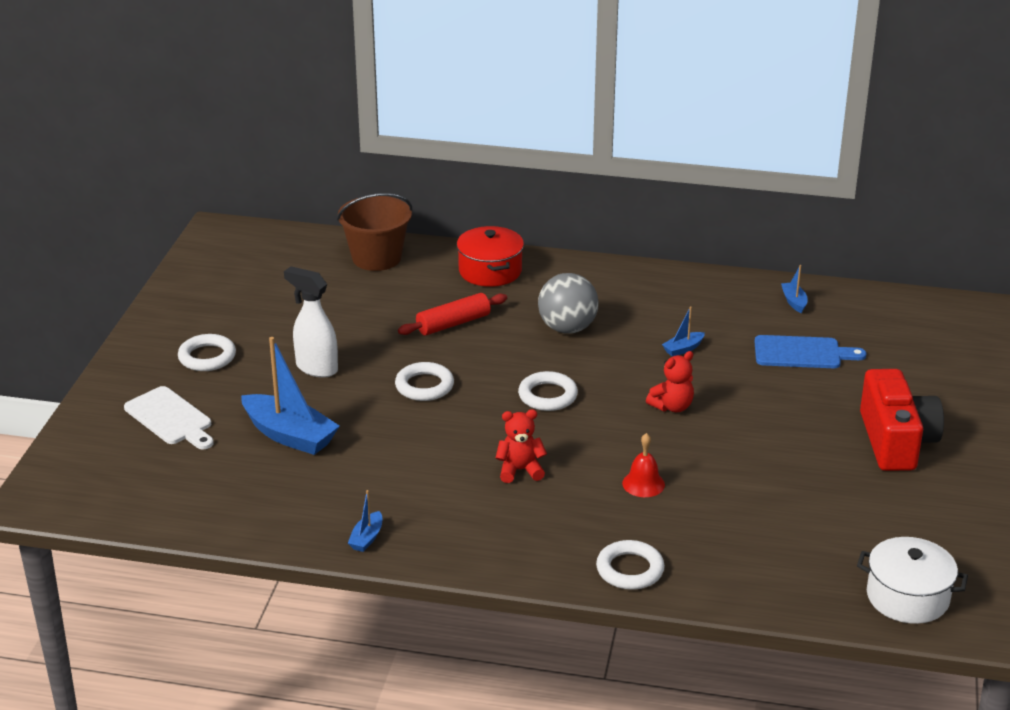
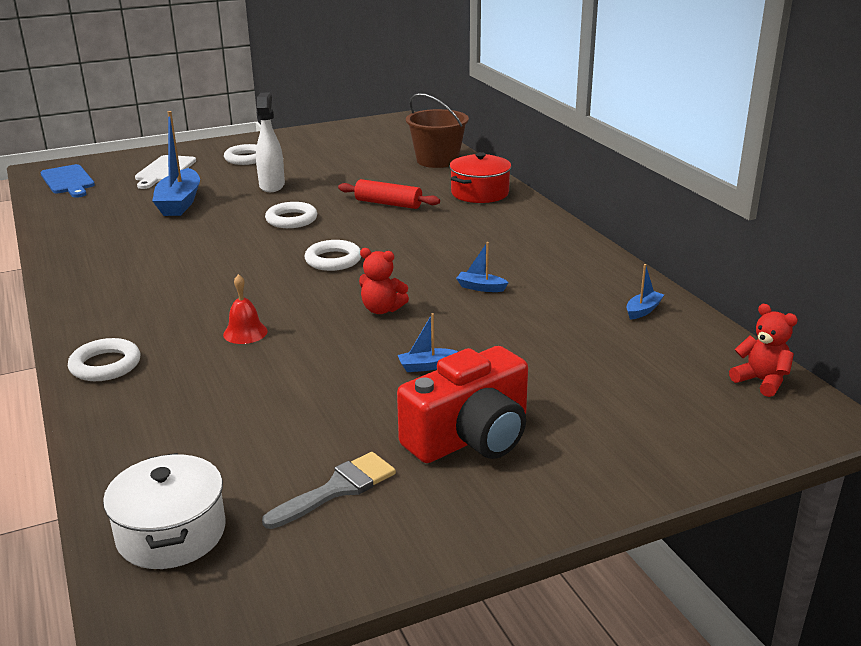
camera: 55 degrees right, 5 degrees down
(366, 538) = (72, 260): blue boat -> blue boat (426, 366)
(520, 470) = (213, 281): red teddy bear -> red teddy bear (761, 381)
(567, 328) = (442, 238): grey ball -> none
(802, 353) = (560, 340): blue cutting board -> blue cutting board (68, 181)
(912, 514) = (337, 489): none -> grey brush

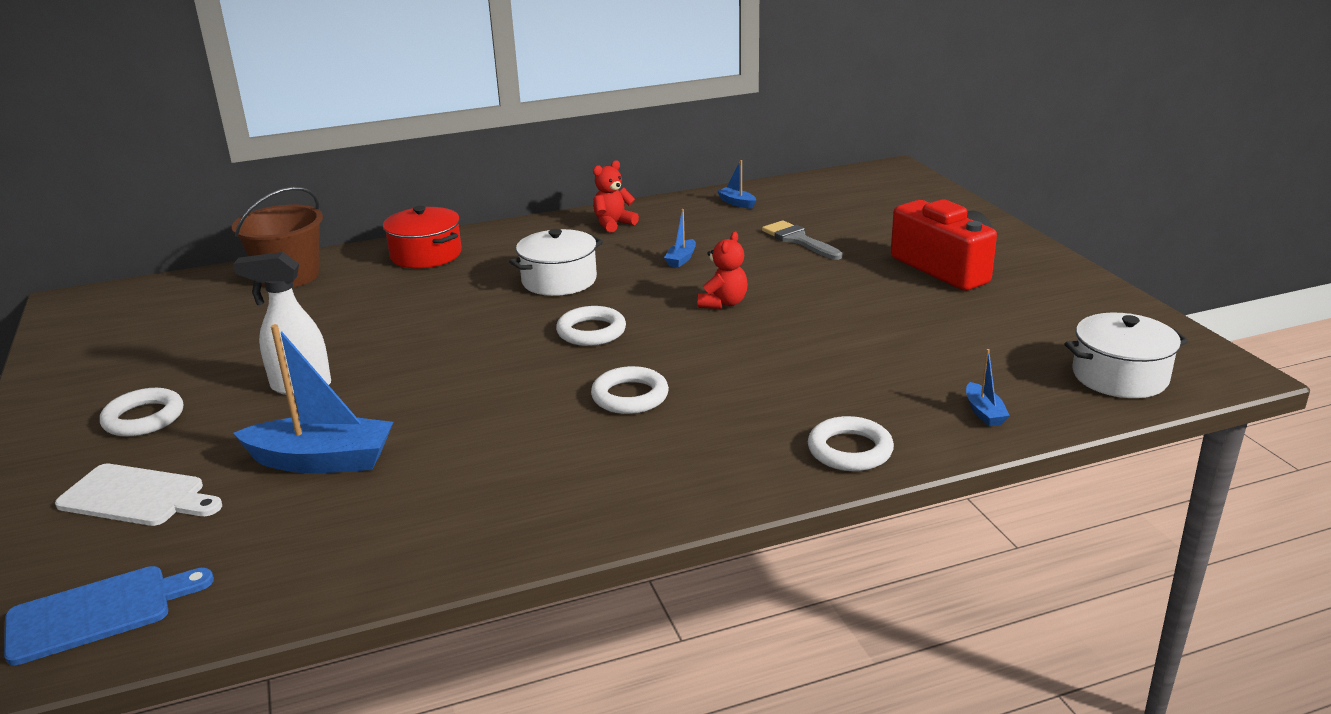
camera: 85 degrees left, 0 degrees up
(245, 332) = (771, 371): red bell -> none
(291, 219) = (447, 364): white ring -> white ring (630, 396)
(337, 489) = (1032, 314): grey brush -> grey brush (798, 240)
(388, 204) = (428, 304): red rolling pin -> none
(426, 366) = (837, 283): blue boat -> blue boat (984, 412)
(431, 242) = (559, 280): none -> white pot
(761, 381) = (848, 179): red teddy bear -> red teddy bear (613, 224)

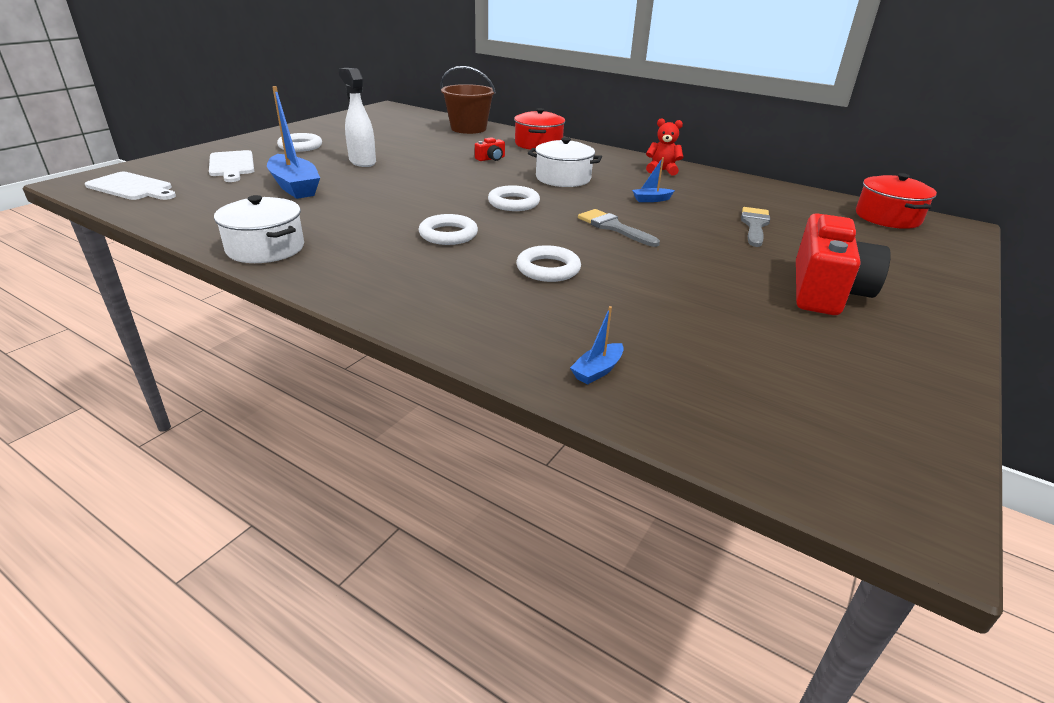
camera: 50 degrees right, 5 degrees up
(98, 612) = (132, 187): blue cutting board -> white cutting board
(430, 299) = (491, 159): none -> red camera
(723, 303) = (613, 227): red teddy bear -> grey brush
(737, 203) = (768, 193): blue boat -> none
(848, 184) = (887, 217): none -> red pot
(850, 450) = (464, 325): white ring -> white ring (548, 269)
(1119, 376) = (777, 434): white pot -> white pot (265, 248)

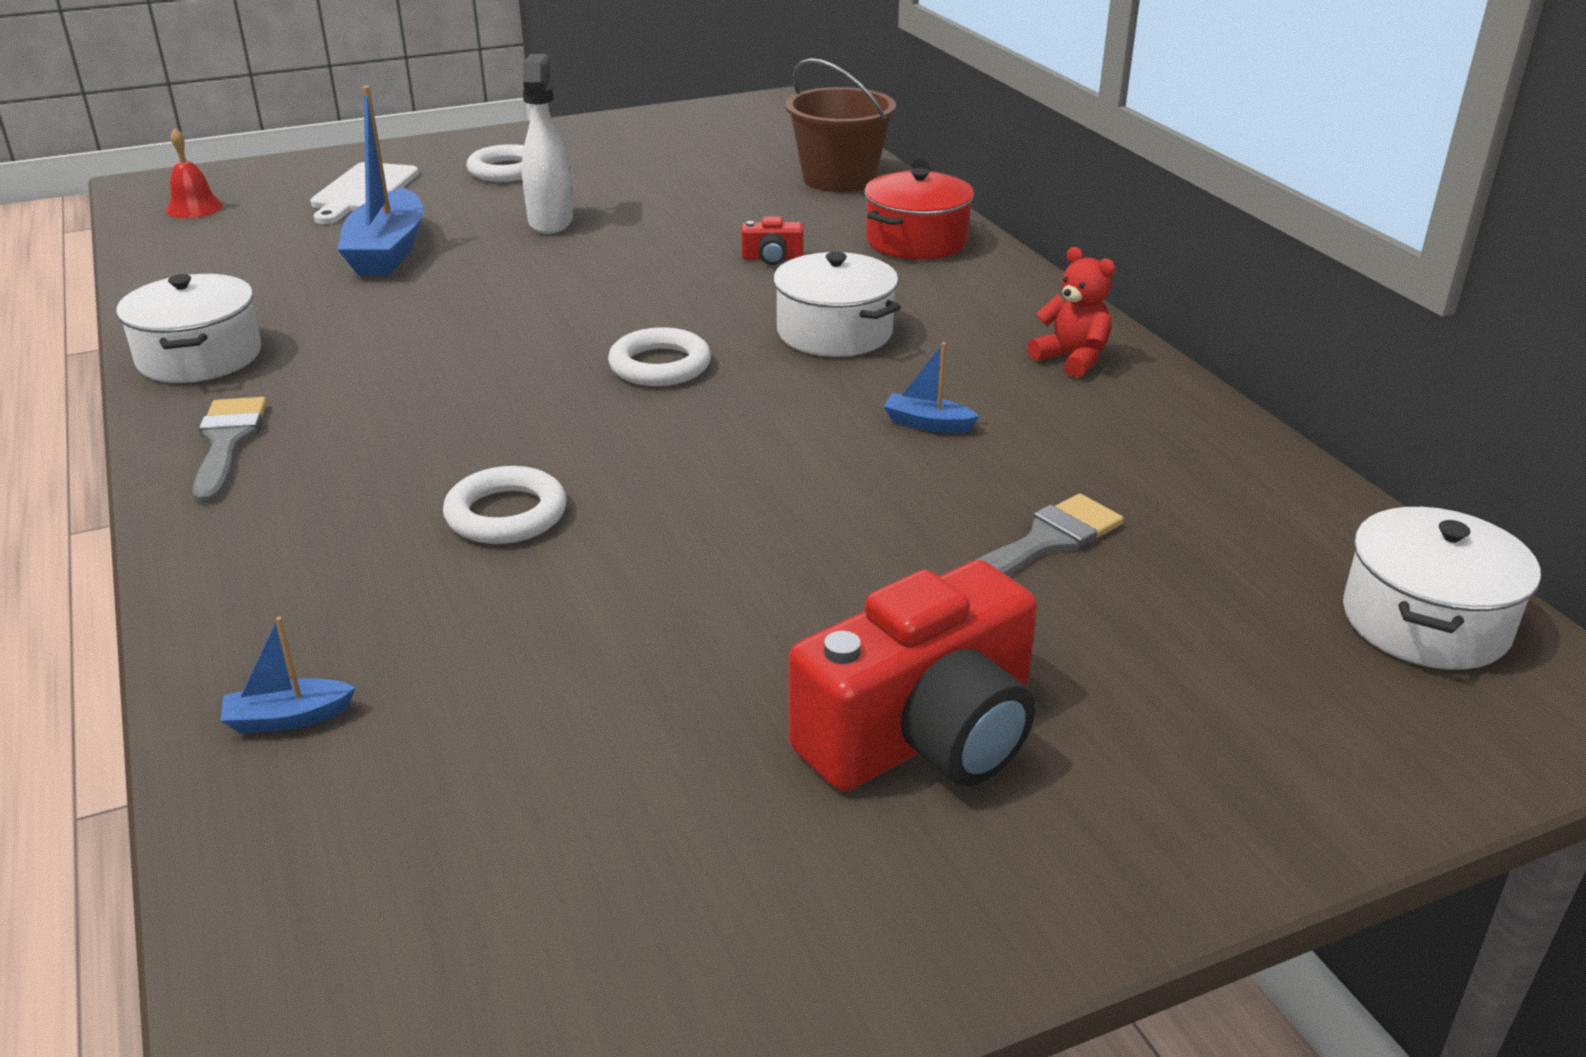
camera: 35 degrees right, 0 degrees up
(132, 187) = (194, 207): white cutting board -> red bell
(448, 234) = (462, 401): white ring -> none
(613, 227) = (749, 465): grey brush -> grey brush (227, 443)
(887, 217) = (1425, 622): red pot -> white pot

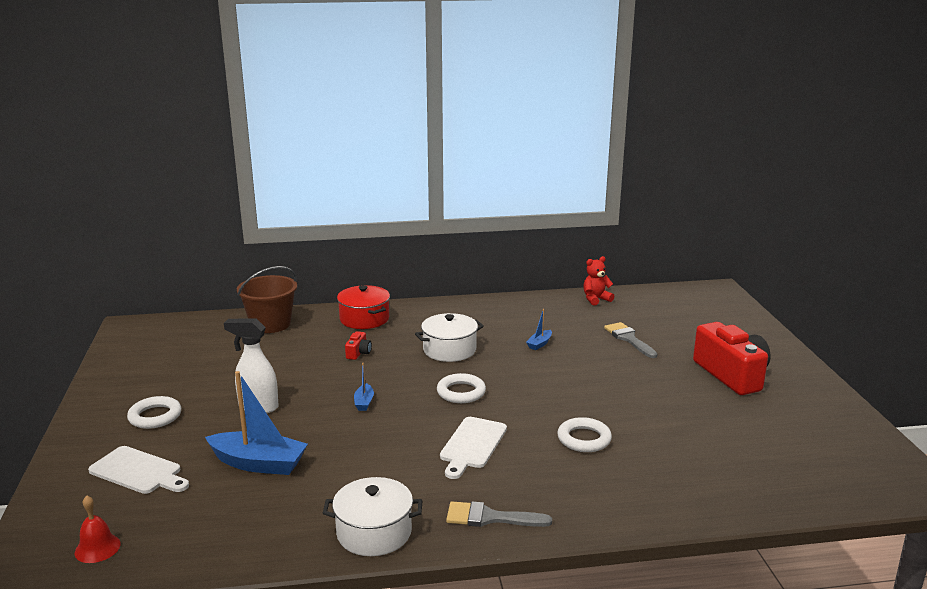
camera: 75 degrees left, 10 degrees down
(288, 718) = (724, 494): blue boat -> blue boat (364, 402)
(463, 400) = (472, 445): none -> white cutting board
(1072, 359) = (499, 310): red teddy bear -> red teddy bear (596, 299)
(1425, 622) = (680, 297): white pot -> none

